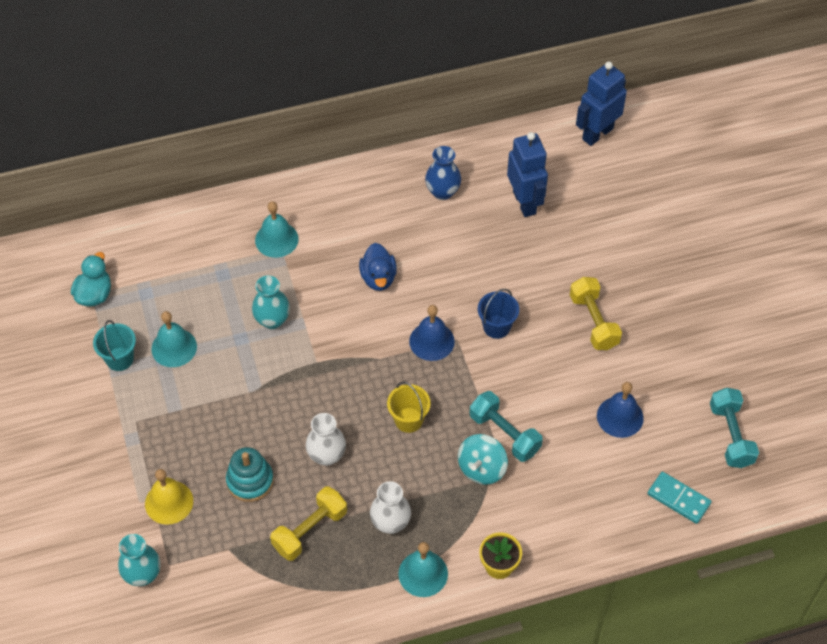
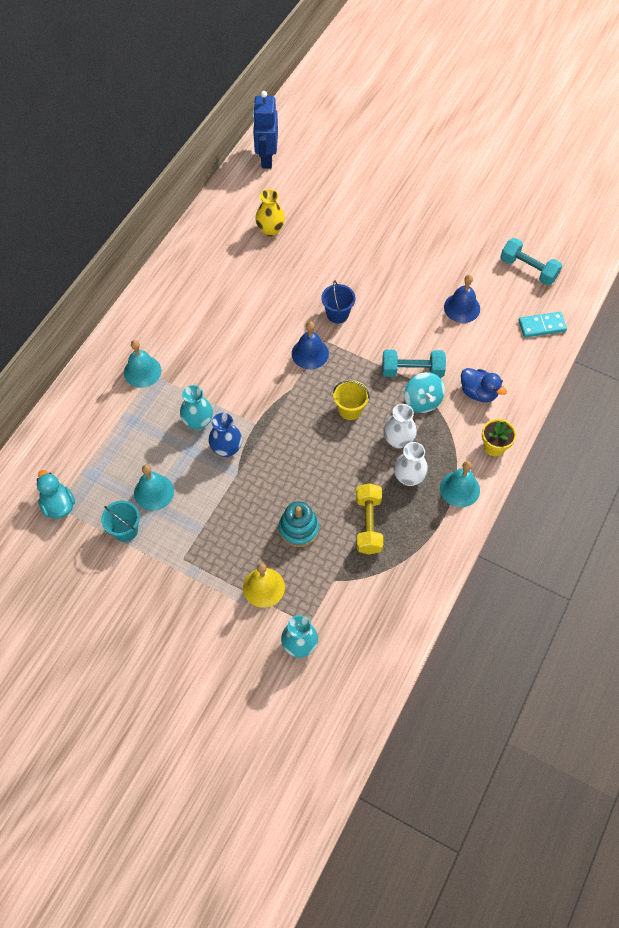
camera: 45 degrees left, 5 degrees up
(326, 455) = (327, 472): white vase -> white vase (398, 440)
(378, 278) = (234, 343): blue duck -> blue duck (478, 392)
(442, 192) = (214, 261): blue vase -> blue vase (226, 449)
(525, 202) = (270, 230): blue robot -> yellow vase
(593, 322) = (387, 267): yellow dumbbell -> none

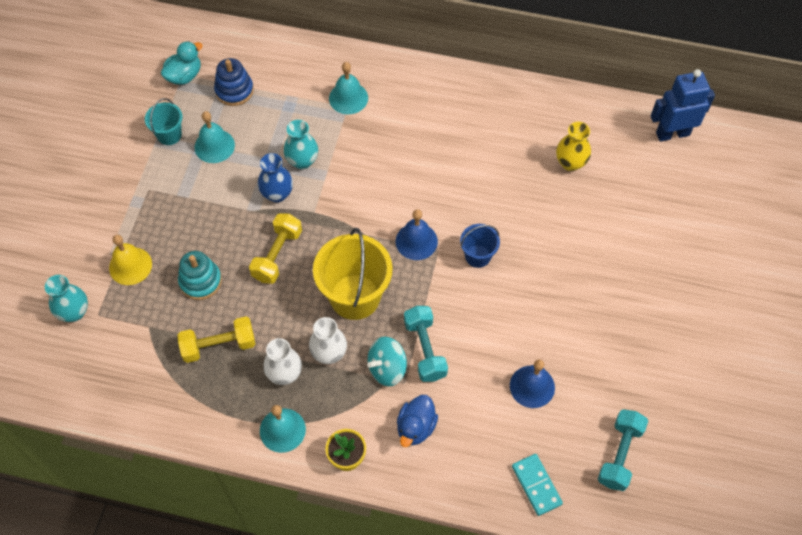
camera: 75 degrees right, 0 degrees up
(95, 464) = (234, 90): none -> blue stacking toy
(290, 461) = (277, 255): none -> yellow dumbbell
(350, 410) = (355, 297): yellow bucket -> yellow bucket, size x1.91

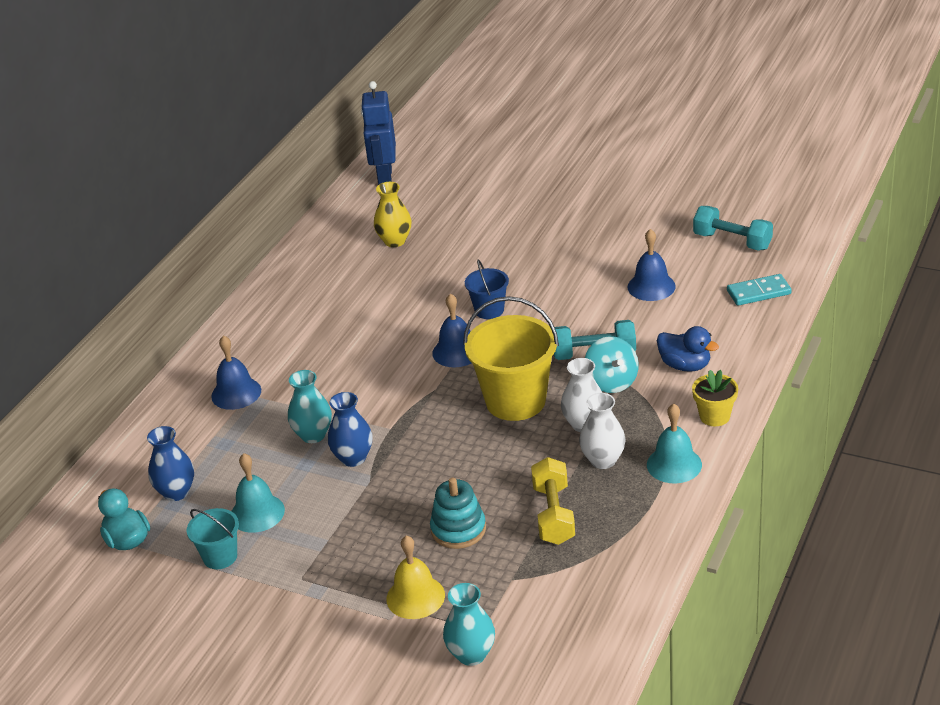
camera: 75 degrees left, 25 degrees down
(234, 90) = (176, 492): blue stacking toy -> blue vase
(277, 255) = (441, 461): yellow dumbbell -> none
(348, 98) = (236, 393): turquoise bell -> blue bell

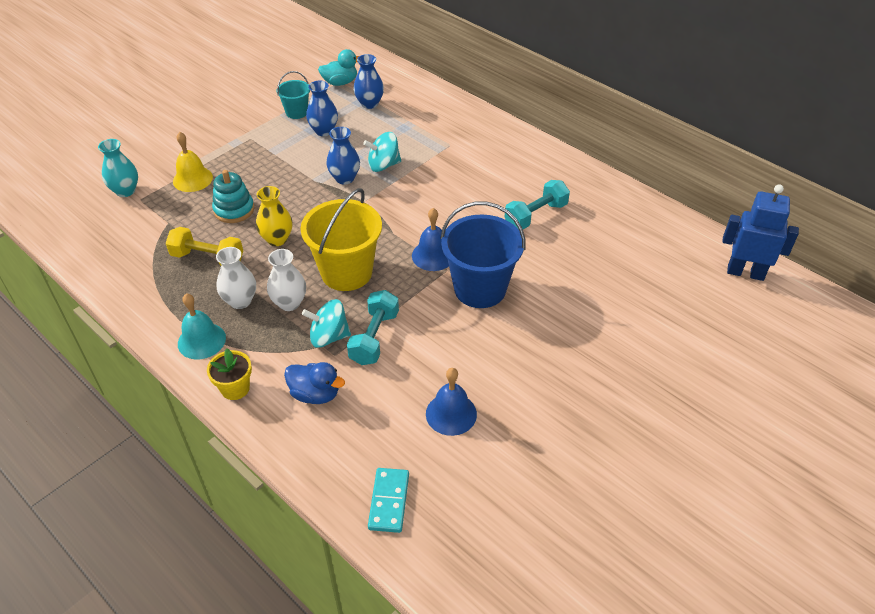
camera: 105 degrees right, 10 degrees up
(236, 393) = (456, 139): blue bell -> none
(257, 513) = (324, 131): turquoise bell -> blue vase
(313, 435) = (383, 165): turquoise vase -> turquoise spinning top
(395, 241) = (623, 255): yellow vase -> yellow vase (277, 239)
(489, 310) = (480, 289): blue bucket -> blue bucket, size x1.91
(685, 365) = (315, 394): blue duck -> blue duck turned 120 degrees counterclockwise
(732, 241) = (496, 518): turquoise dumbbell -> turquoise dumbbell (536, 215)

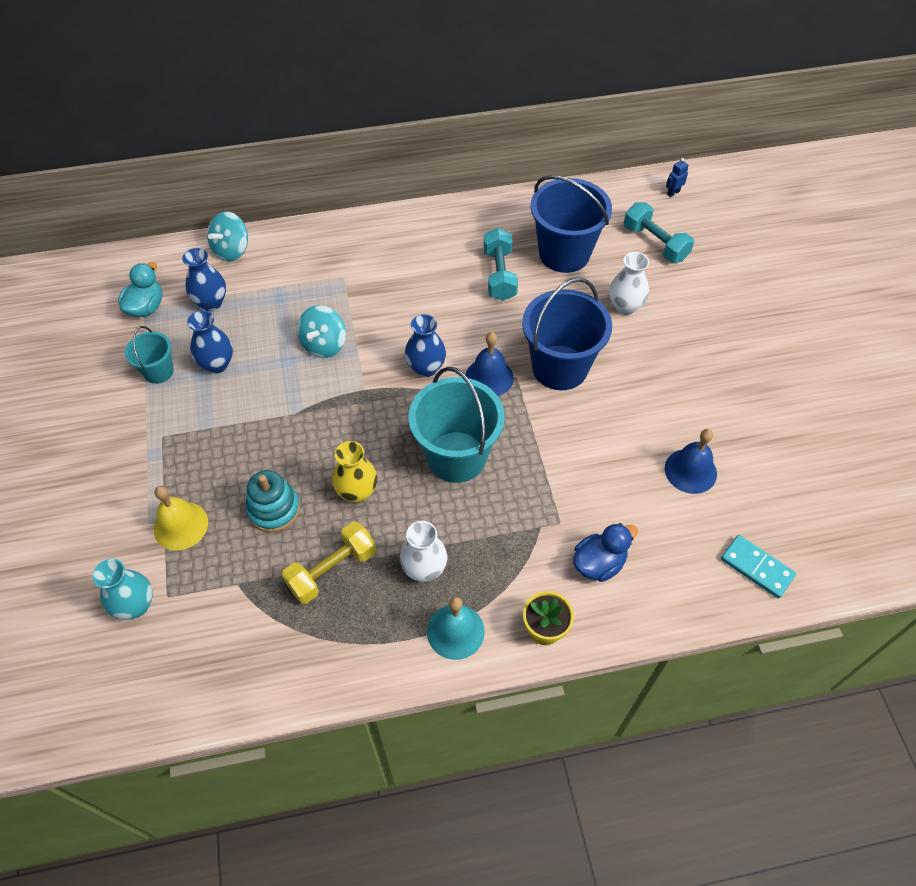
camera: 55 degrees left, 10 degrees up
(289, 303) = (461, 526): white vase -> white vase (625, 306)
(329, 337) = (533, 515): turquoise spinning top -> turquoise spinning top (231, 250)
(344, 178) = (314, 386): blue vase -> blue vase (426, 368)
(346, 272) = (456, 457): yellow bucket -> turquoise bucket
(374, 337) = (561, 479): turquoise dumbbell -> turquoise dumbbell (655, 243)
(597, 239) = (564, 253): none -> blue bucket
(745, 272) = (673, 193): blue robot -> blue robot, size x0.41

